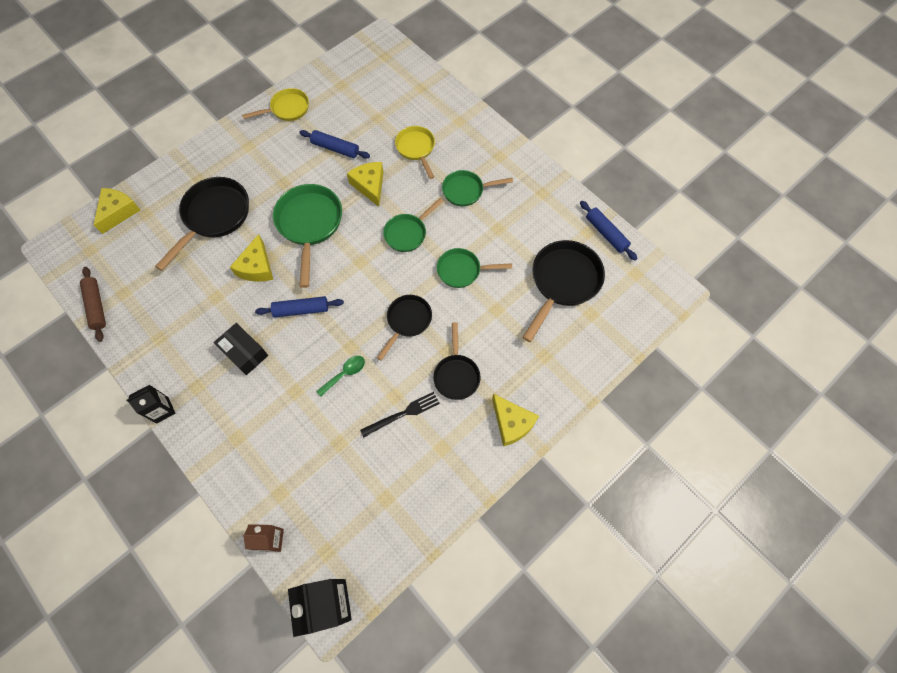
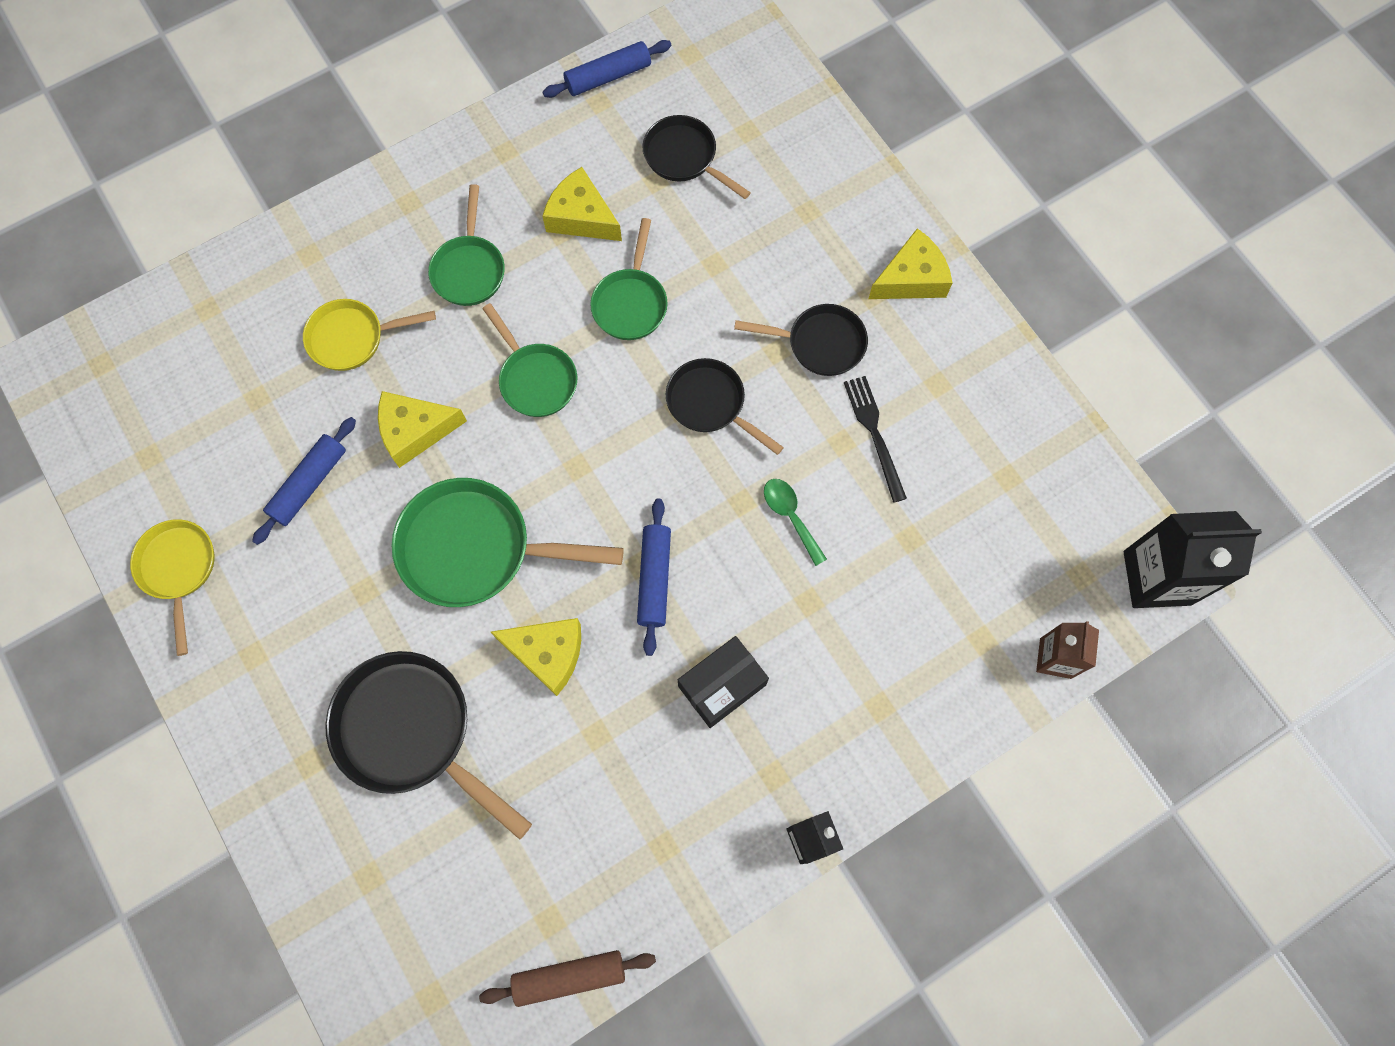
camera: 80 degrees left, 5 degrees up
(118, 212) = (350, 937): yellow cheese -> yellow cheese (581, 217)
(563, 282) = (684, 158): black pan -> black pan, size x0.61

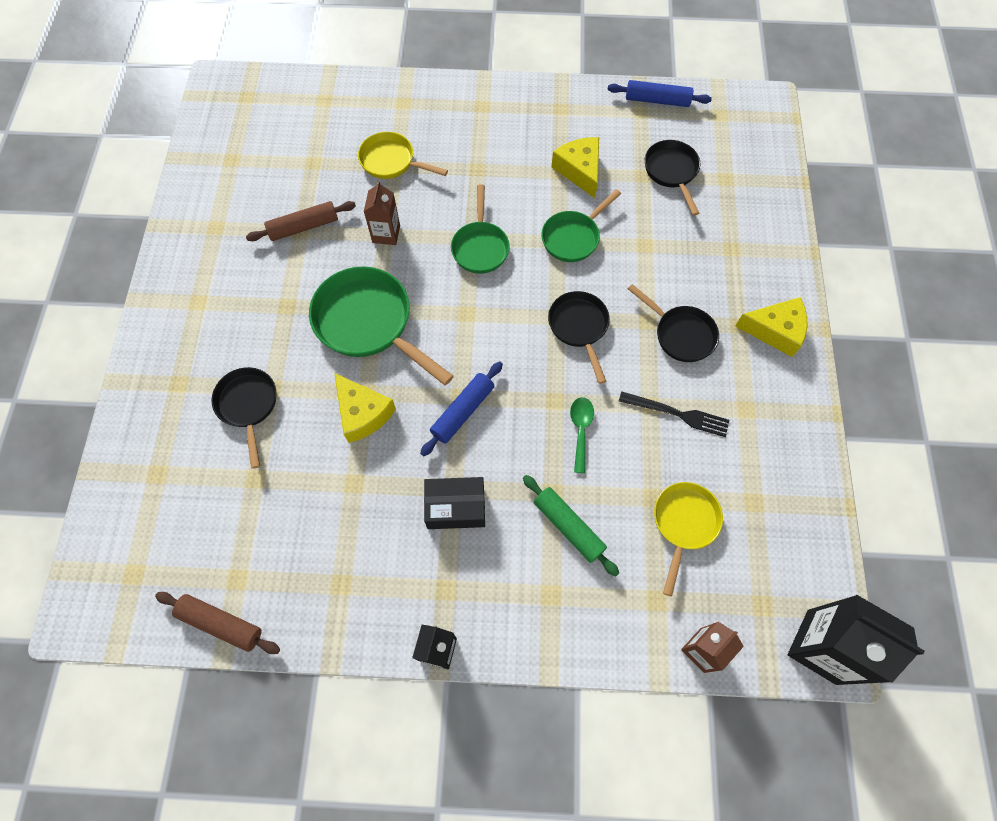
camera: 35 degrees right, 5 degrees down
(178, 570) = (197, 229): yellow pan -> yellow pan (683, 523)
(309, 484) = (304, 227): blue rolling pin -> brown rolling pin
(412, 732) = (248, 406): black pan -> black pan, size x0.61
(415, 431) = (386, 234): yellow cheese -> brown carton
(469, 269) = (489, 162): green pan -> none
(849, 626) = (568, 527): none -> green rolling pin
(874, 434) = (677, 414): black fork -> black fork turned 90 degrees clockwise

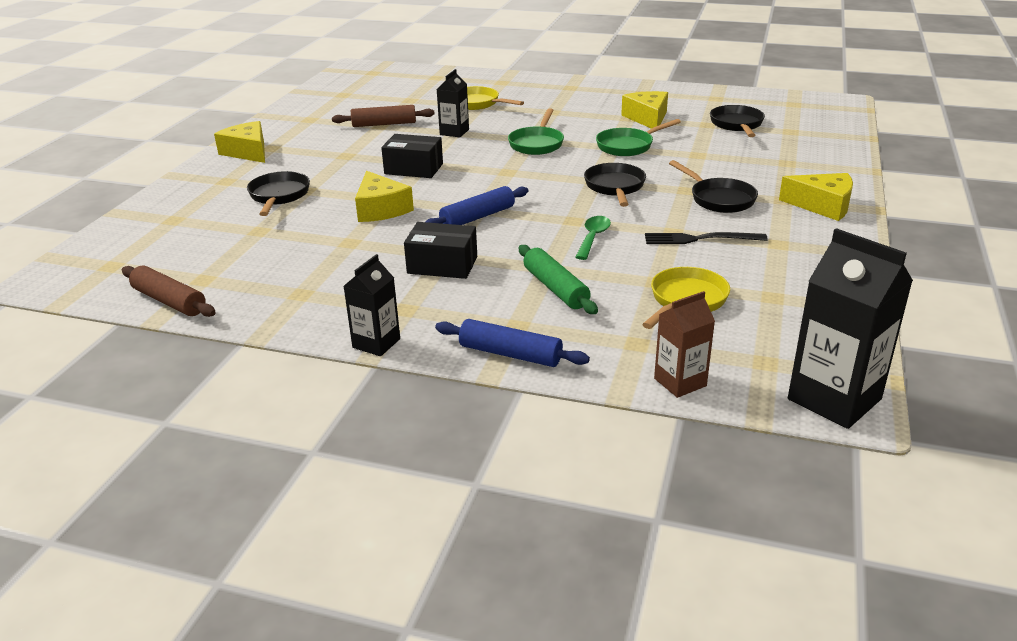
camera: 15 degrees right, 35 degrees down
(176, 316) = (248, 152): none -> yellow cheese
(369, 323) = (414, 169): green pan -> black box
(386, 234) = (454, 132): brown carton -> black carton
(657, 100) = (733, 94): blue rolling pin -> blue rolling pin (510, 354)
(677, 414) = (700, 239): black fork -> black fork turned 150 degrees clockwise

